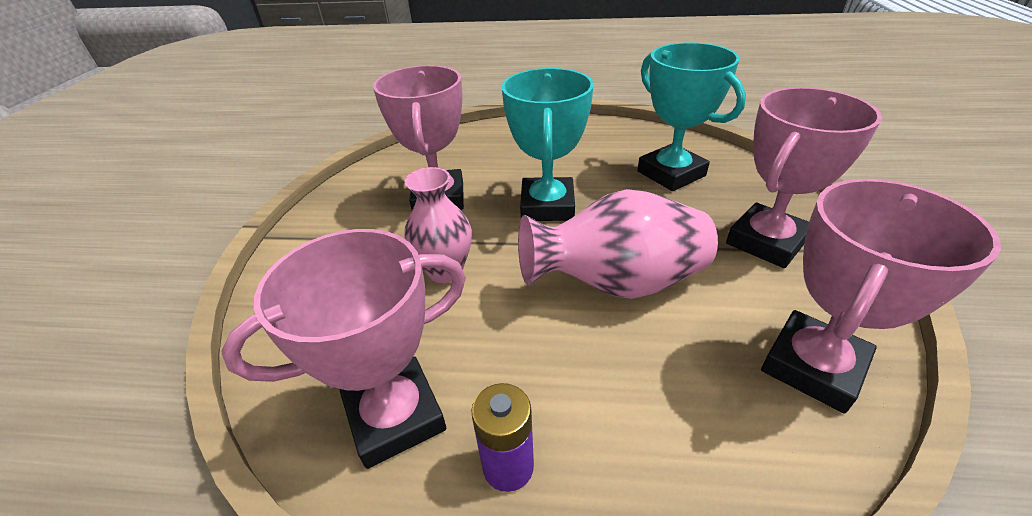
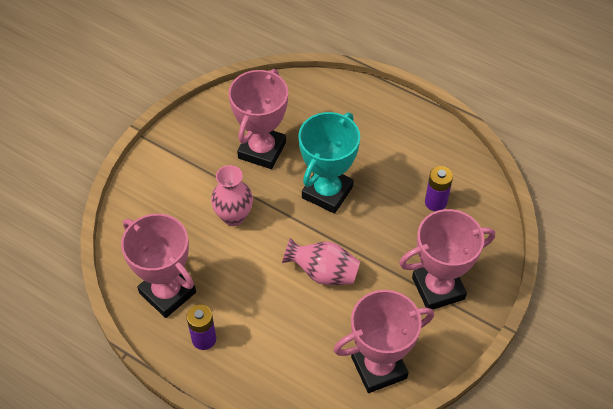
camera: 25 degrees right, 15 degrees up
(395, 416) = (167, 292): pink trophy -> pink trophy turned 45 degrees clockwise
(617, 283) = (323, 273): pink vase -> pink vase, size x0.65
(671, 173) = (435, 202): turquoise trophy -> purple battery

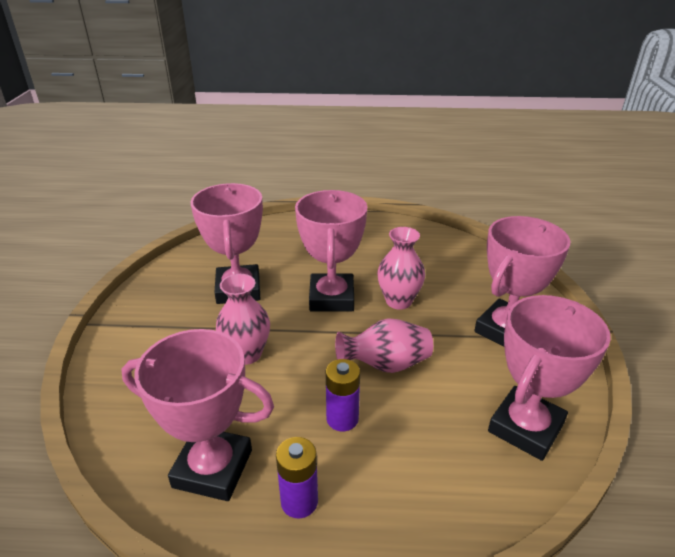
camera: 30 degrees left, 20 degrees down
(327, 192) = (331, 298): turquoise trophy -> pink trophy
(377, 220) = (398, 301): none -> pink vase
(435, 202) = (436, 270): purple battery -> purple battery (342, 419)

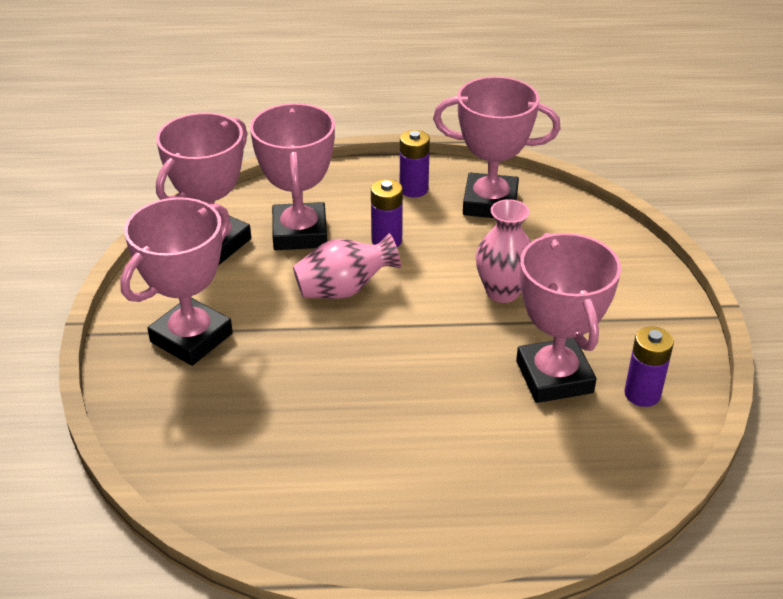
camera: 175 degrees right, 5 degrees up
(187, 277) = (642, 394): none -> purple battery
(331, 298) = (418, 371): pink trophy -> pink trophy (300, 233)
(398, 301) = (324, 372): pink vase -> none

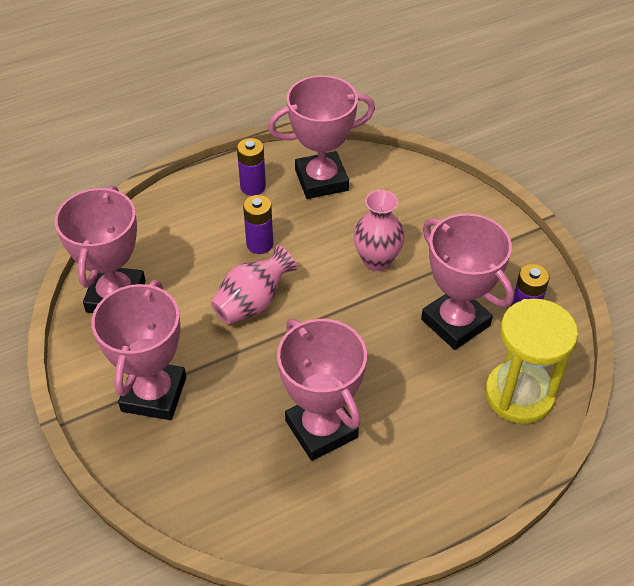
camera: 25 degrees left, 10 degrees up
(300, 233) = (183, 261): pink trophy -> pink trophy (321, 429)
(584, 472) = (519, 394): none -> yellow hourglass

